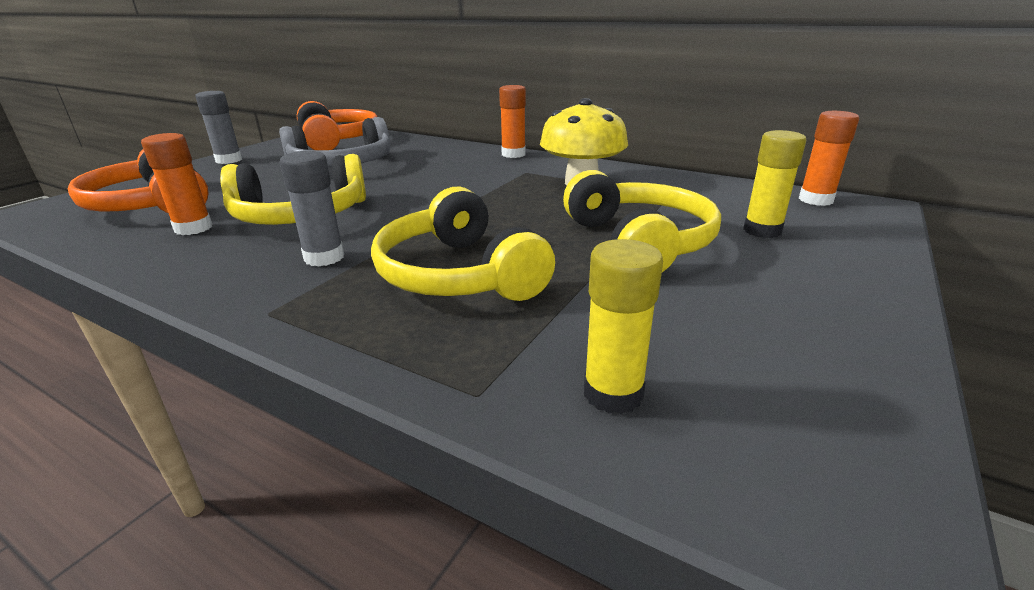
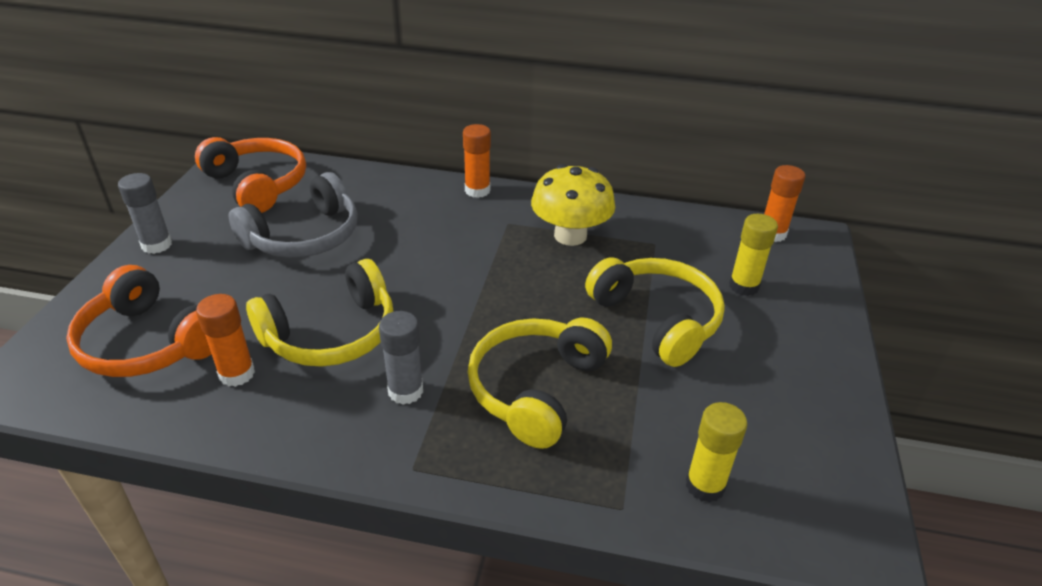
camera: 20 degrees left, 10 degrees up
(459, 274) = (536, 389): yellow headphones -> yellow headphones turned 75 degrees clockwise

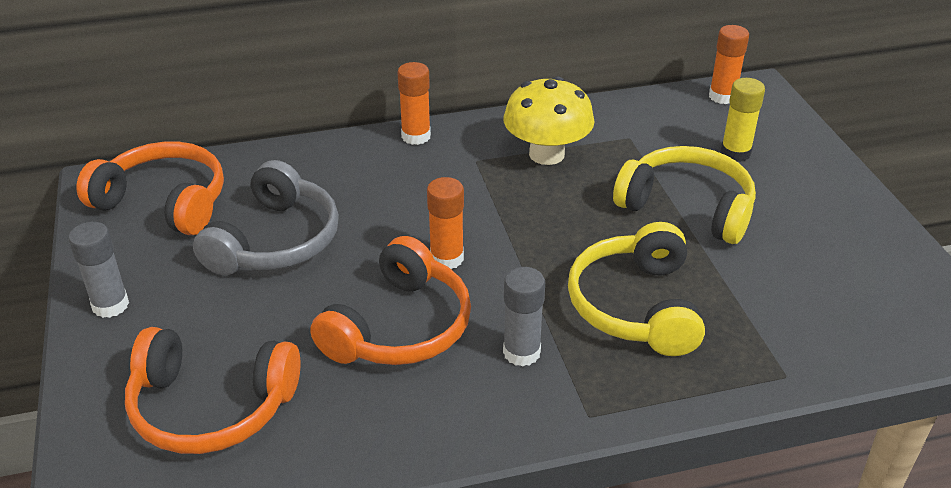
camera: 25 degrees left, 0 degrees up
(237, 374) = (339, 400): orange glue stick -> orange glue stick (446, 258)
(331, 333) = (399, 327): yellow headphones -> orange headphones
(705, 485) = (833, 332): yellow glue stick -> none

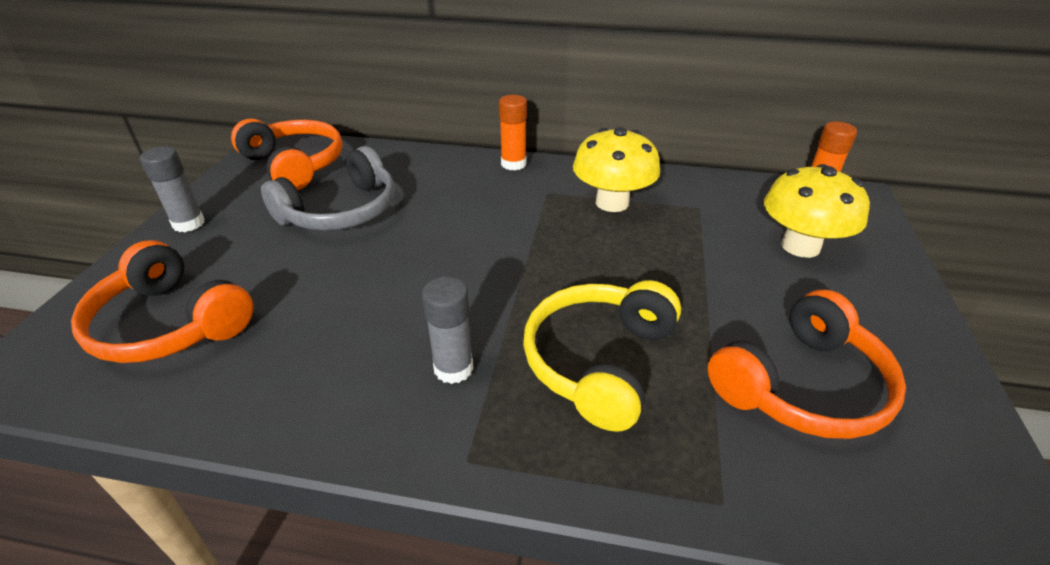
camera: 25 degrees right, 0 degrees up
(399, 327) = (369, 307): orange headphones -> orange headphones (801, 386)
(446, 258) = (458, 262): orange glue stick -> none
(687, 207) = (717, 282): yellow headphones -> none
(735, 153) = (800, 246): yellow glue stick -> yellow mushroom

